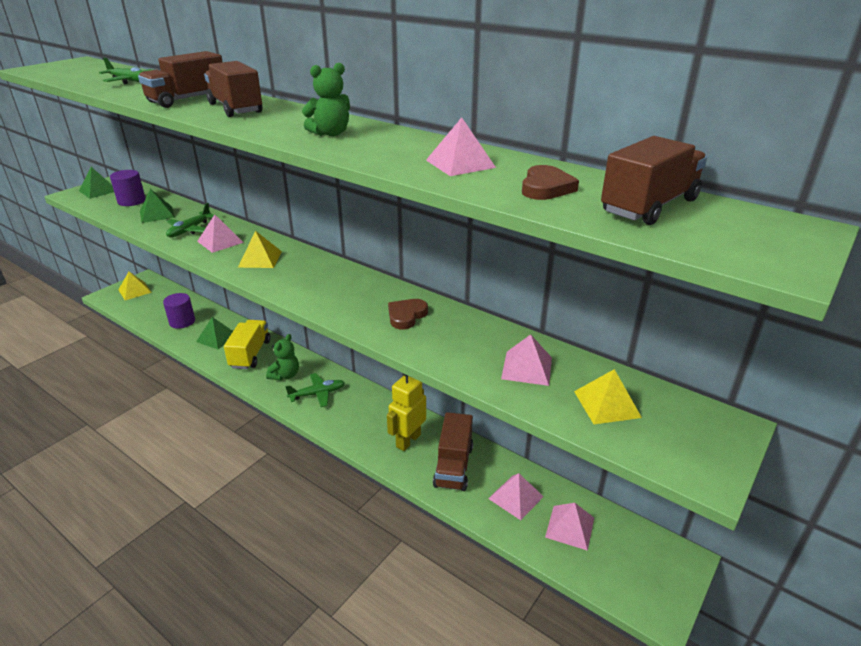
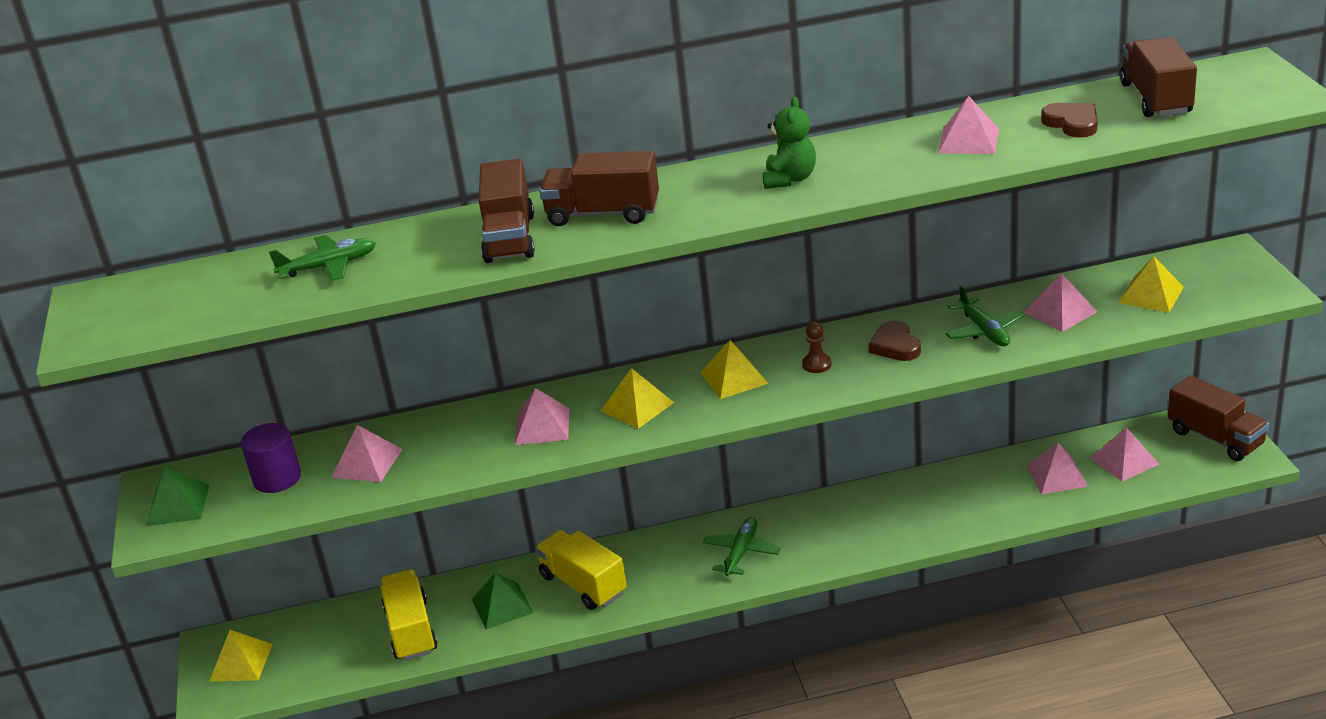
camera: 45 degrees left, 0 degrees up
(157, 214) = (367, 463): green pyramid -> pink pyramid
(182, 322) = (411, 630): purple cylinder -> yellow truck
(190, 230) = (468, 444): green plane -> green plane (984, 331)
(285, 375) = (670, 567): green teddy bear -> none
(315, 276) = (734, 378): none -> yellow pyramid
(356, 296) = (816, 364): none -> brown pawn
(408, 440) = (902, 513): yellow robot -> none
(453, 466) = (974, 497): brown truck -> brown truck (1215, 438)

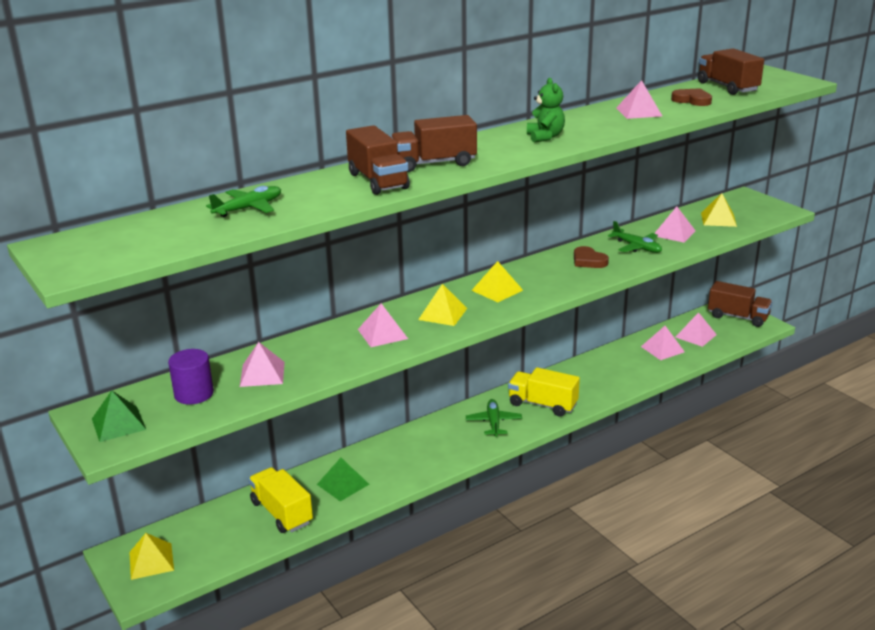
camera: 25 degrees left, 5 degrees down
(583, 585) = (395, 460): yellow truck -> yellow truck (542, 404)
(816, 364) = (546, 276): brown pawn -> none

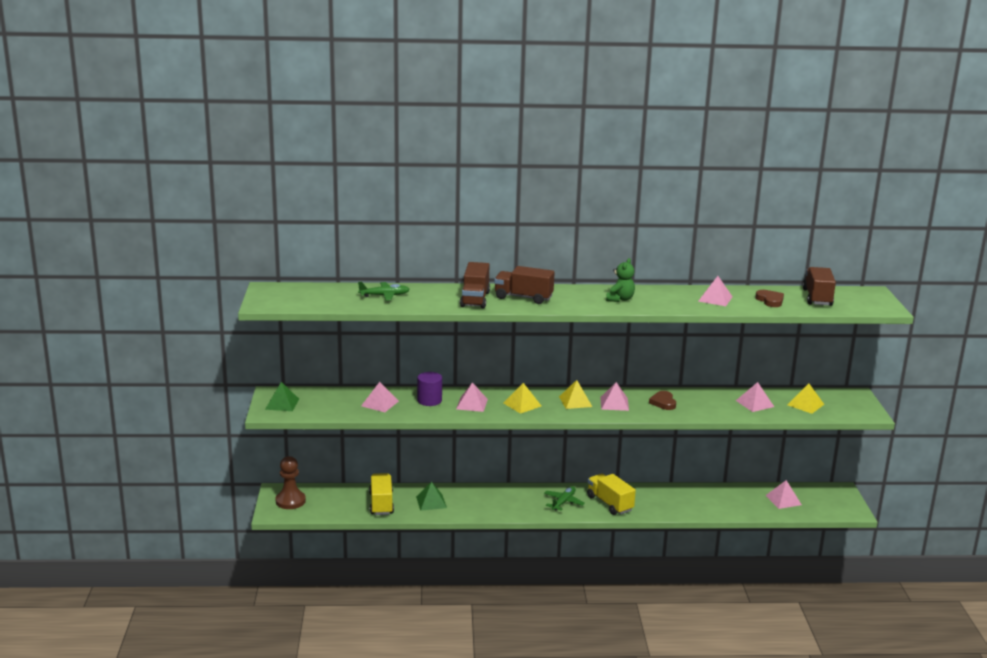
camera: 30 degrees right, 5 degrees down
(151, 561) = (290, 501): yellow pyramid -> brown pawn
(194, 394) = (333, 402): purple cylinder -> purple cylinder (429, 400)
(636, 247) = (711, 404): green plane -> none
(662, 349) = (744, 500): pink pyramid -> pink pyramid (614, 403)
(738, 317) = (837, 499): brown truck -> none

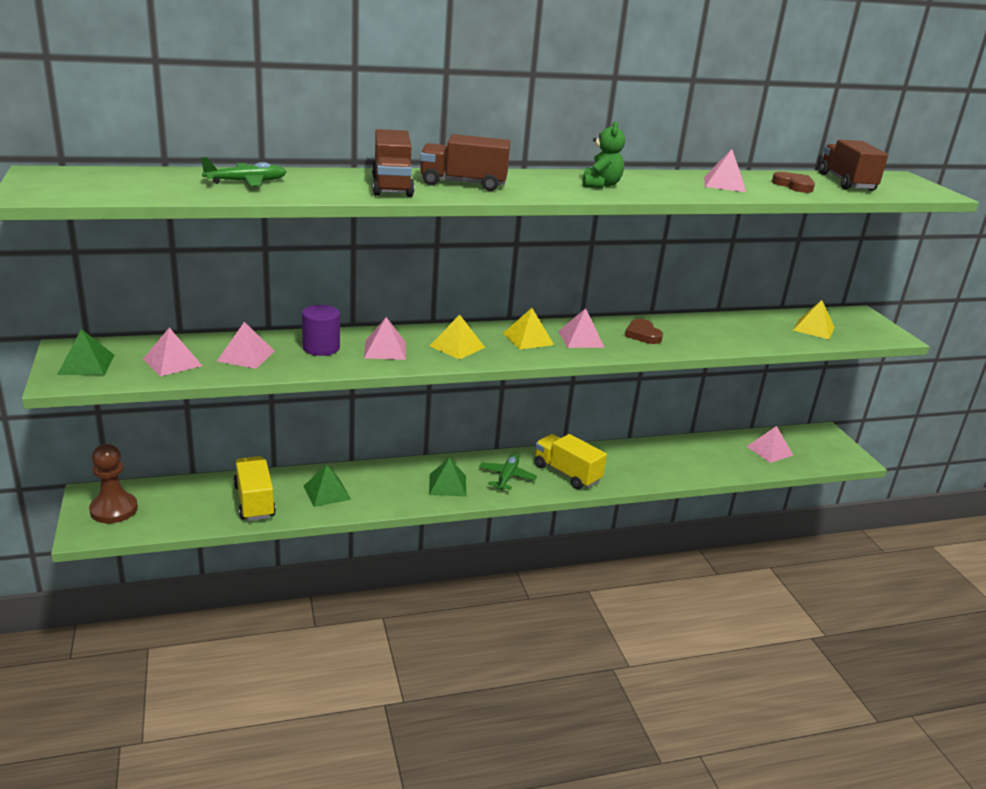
camera: 15 degrees left, 5 degrees up
(518, 504) = (447, 485): none -> green pyramid
(755, 403) = (754, 330): pink pyramid -> pink pyramid (172, 362)

